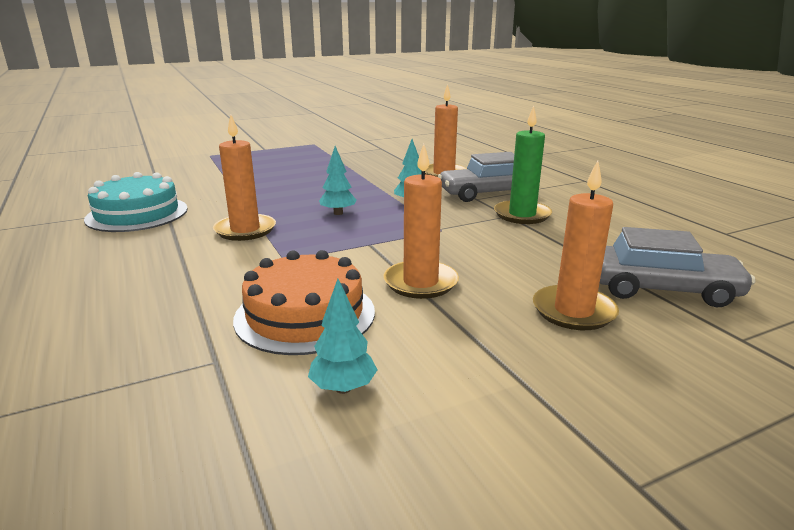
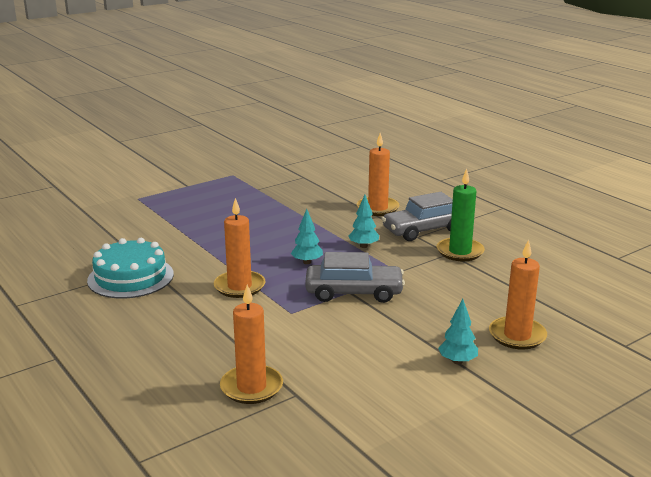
camera: 10 degrees left, 0 degrees up
(305, 315) = (335, 356): orange cake -> none
(343, 388) = (388, 402): turquoise tree -> turquoise tree (457, 361)
(420, 283) = (404, 323): orange candle -> orange candle (251, 387)
(662, 289) = (573, 313): grey car -> grey car (354, 293)

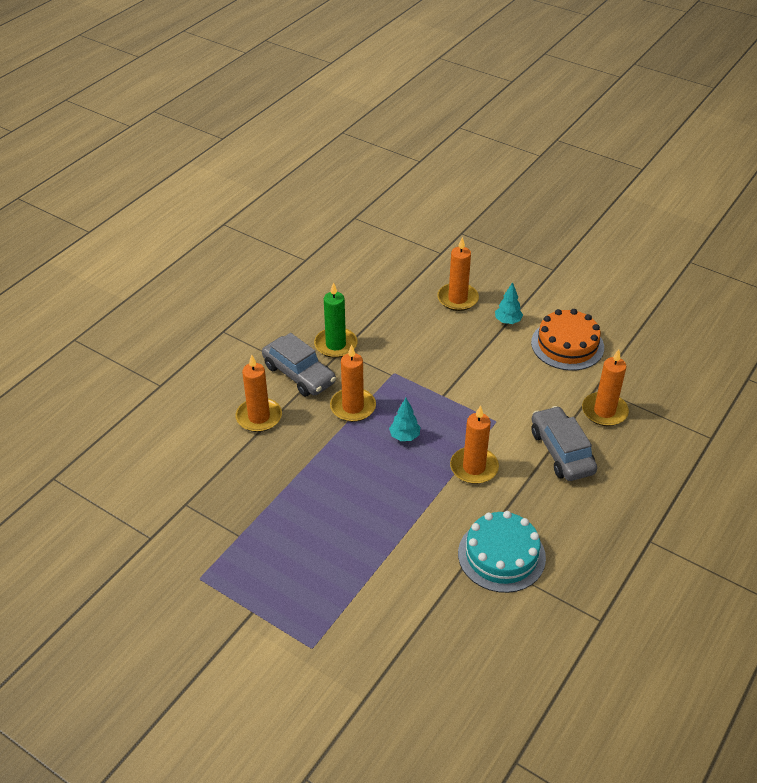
camera: 110 degrees left, 20 degrees up
(354, 293) = (443, 392): grey car -> grey car (561, 451)
(363, 246) = (353, 407): turquoise tree -> orange candle
(388, 395) = (567, 345): none -> orange cake

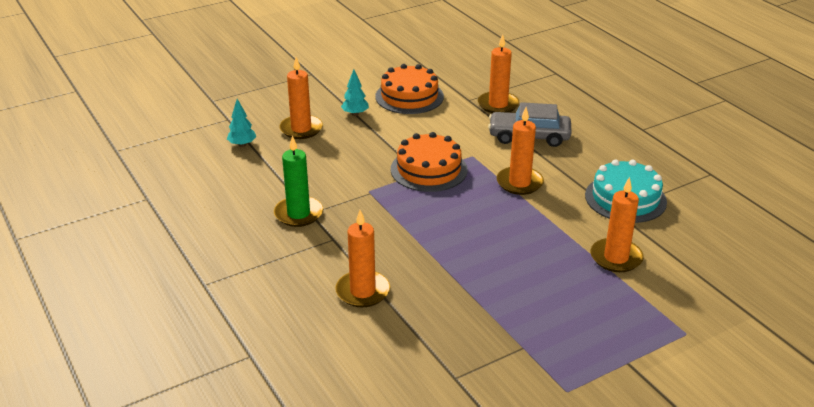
camera: 65 degrees left, 10 degrees down
(299, 374) = (321, 248): grey car -> none
(353, 407) = (395, 227): orange candle -> orange candle (616, 258)
(404, 436) = (457, 208): turquoise tree -> turquoise tree (242, 145)
(452, 399) = (429, 169): none -> orange cake

